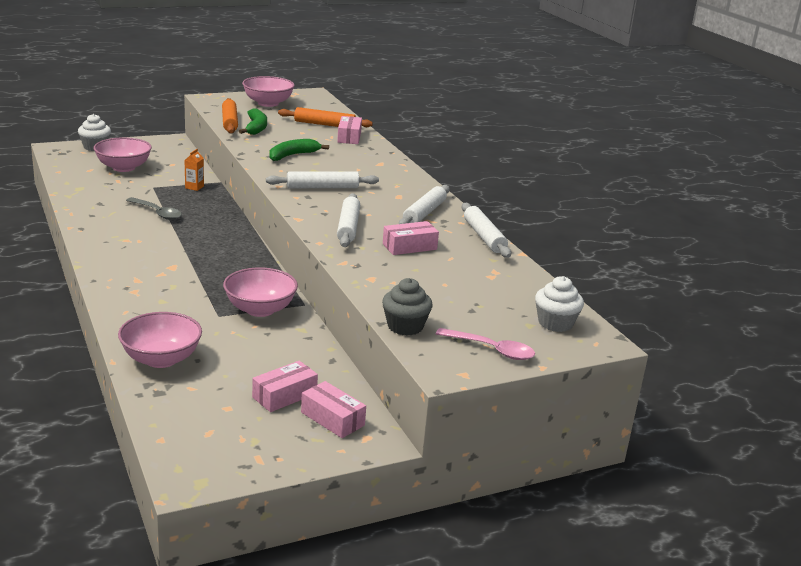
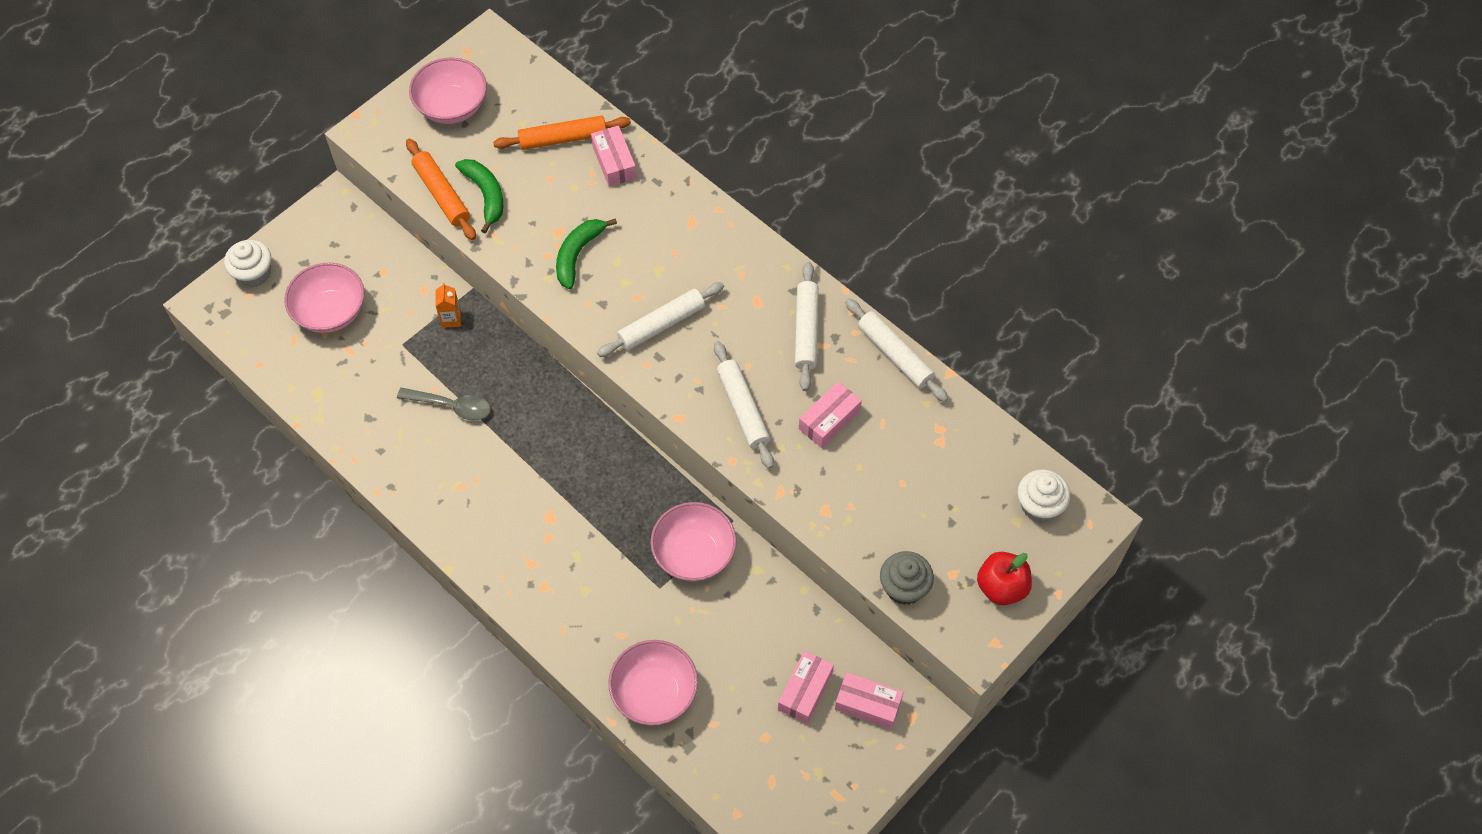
camera: 20 degrees left, 35 degrees up
(492, 350) = (1001, 587): pink spoon -> red apple

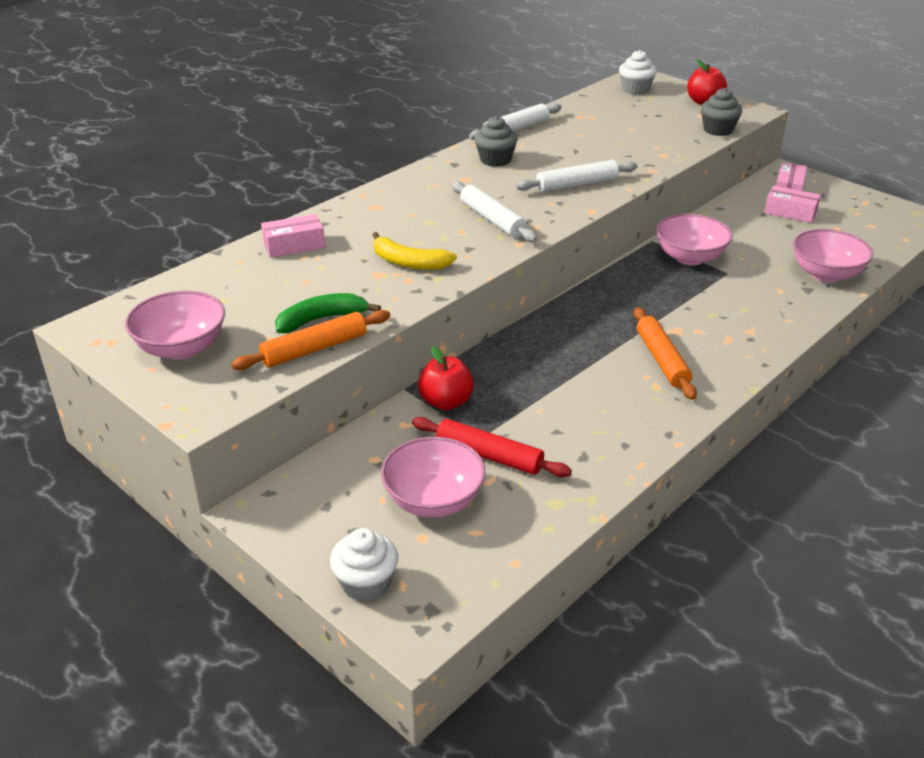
camera: 90 degrees left, 25 degrees down
(378, 350) = (489, 455): none -> red rolling pin
(451, 319) = (446, 402): orange carton -> red apple
(452, 406) = (560, 396): grey spoon -> none
(563, 138) = (254, 274): orange rolling pin -> orange rolling pin (662, 360)
(578, 255) = (409, 262): green banana -> yellow banana
(806, 330) = (495, 160): white rolling pin -> grey cupcake
(829, 420) = (581, 152): pink box -> none

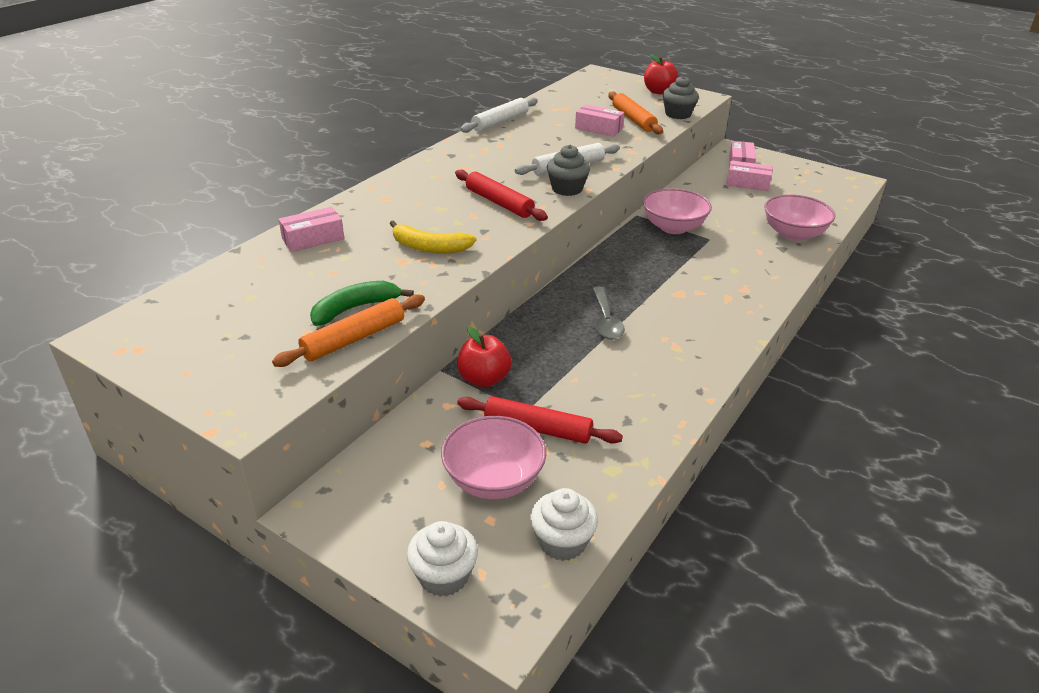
camera: 10 degrees left, 0 degrees up
(181, 348) = (215, 349): pink bowl -> none
(492, 219) = (499, 203): white rolling pin -> red rolling pin
(495, 160) = (488, 149): grey cupcake -> grey cupcake (567, 189)
(588, 353) = (606, 320): none -> grey spoon
(622, 142) = (598, 128): none -> pink box
(635, 90) = (597, 84): white cupcake -> white cupcake (562, 542)
(662, 360) = (674, 321): orange rolling pin -> orange rolling pin (633, 119)

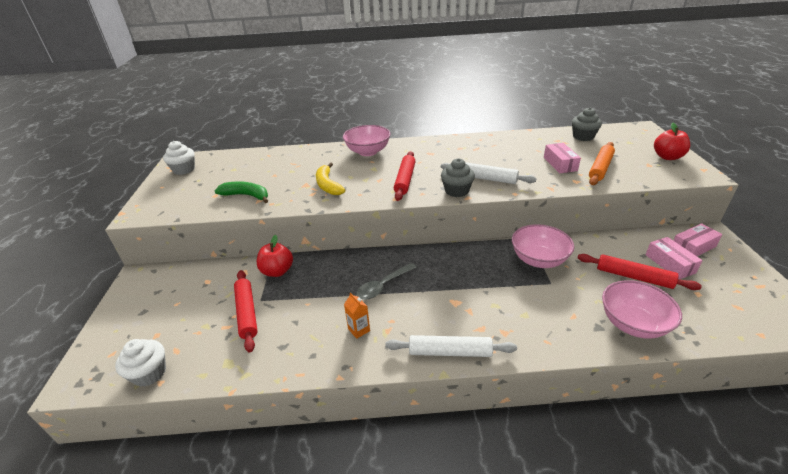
camera: 55 degrees right, 0 degrees up
(313, 239) = (299, 156): pink box -> none
(354, 339) = (219, 208): orange rolling pin -> none
(444, 576) = (105, 341): white cupcake -> white cupcake (184, 170)
(493, 480) = (190, 319): pink bowl -> pink bowl (368, 152)
(500, 122) = (504, 136): white rolling pin -> white rolling pin (450, 352)
(656, 362) = (359, 330): none -> orange carton
(678, 114) = (647, 179): grey cupcake -> grey cupcake (583, 136)
(745, 204) = (633, 277): none -> red rolling pin

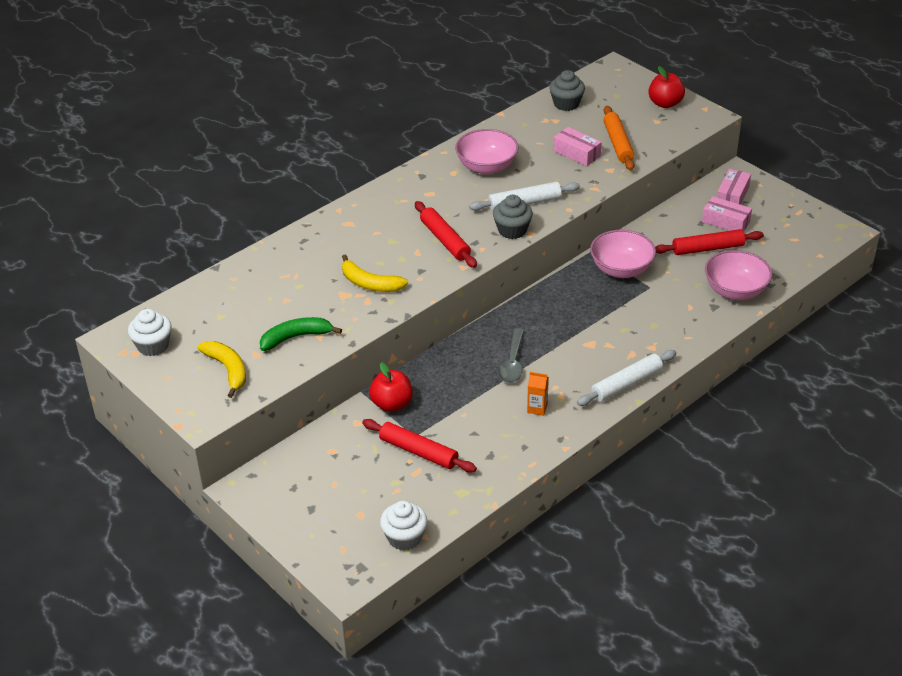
camera: 40 degrees left, 5 degrees up
(190, 196) = (228, 370): none -> yellow banana
(368, 152) = (354, 221): pink bowl -> pink bowl (486, 167)

